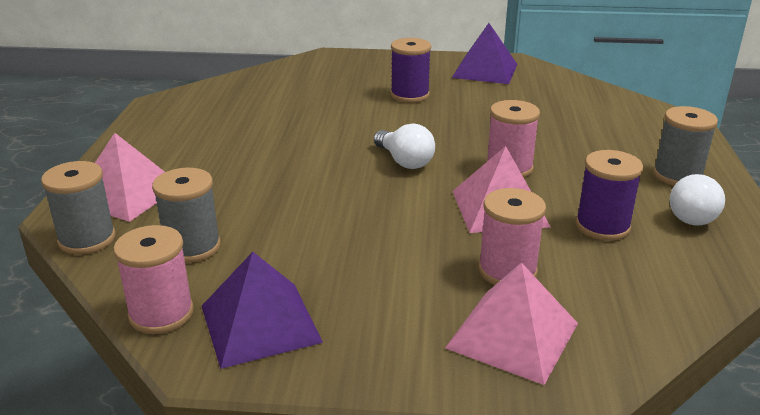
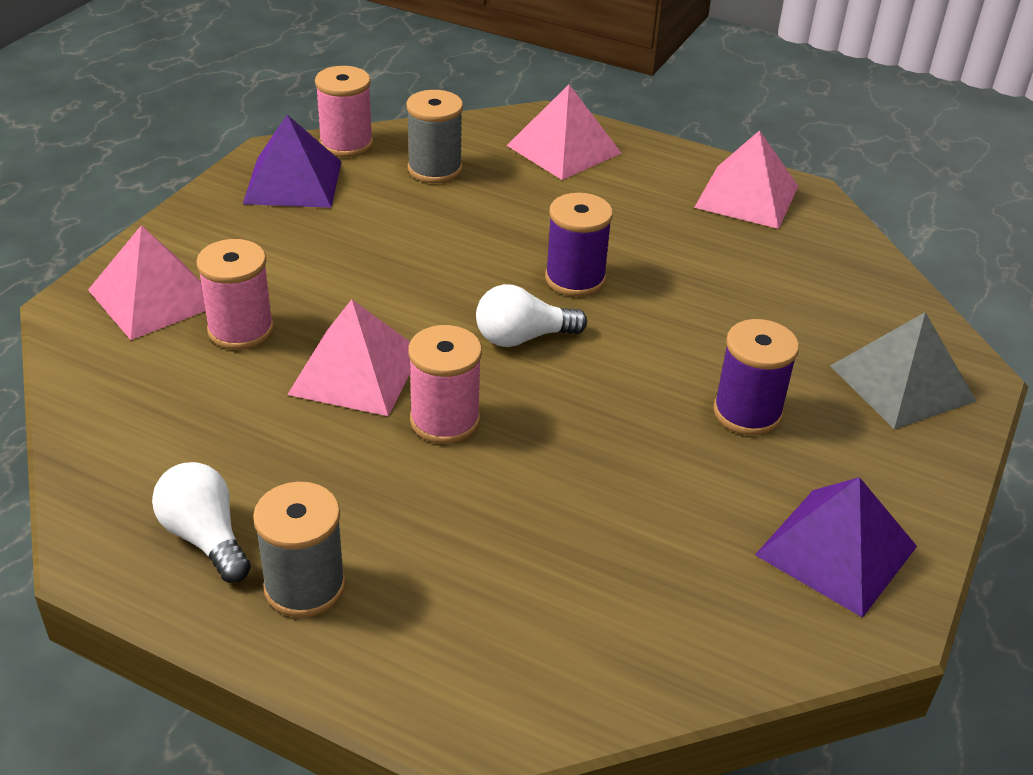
camera: 110 degrees right, 10 degrees up
(87, 239) = (489, 124): grey spool -> none
(173, 119) = (746, 196): none -> pink pyramid
(348, 67) = (902, 383): none -> grey pyramid
(602, 226) = (253, 437): purple spool -> purple spool (575, 279)

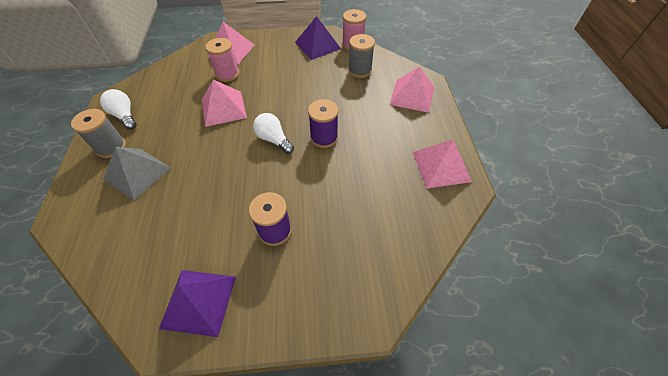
camera: 60 degrees right, 15 degrees up
(205, 537) = (125, 116): white light bulb -> white light bulb turned 60 degrees counterclockwise
(445, 420) = (211, 141): pink spool -> none
(902, 383) = (341, 287): grey pyramid -> grey pyramid (137, 173)

